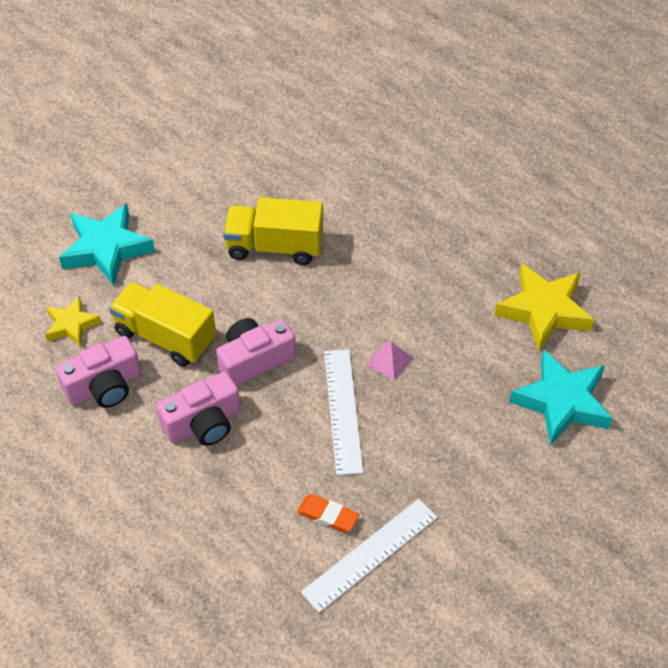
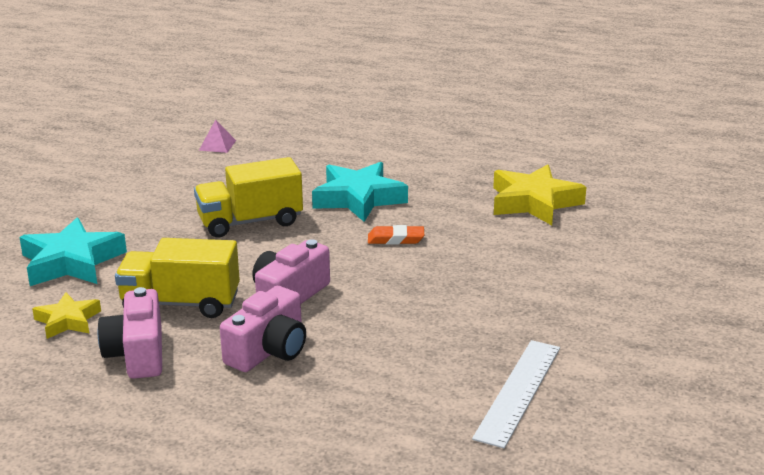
camera: 25 degrees left, 25 degrees down
(104, 386) = (137, 354): pink camera -> pink camera turned 135 degrees clockwise
(328, 515) = (452, 377): orange eraser -> orange eraser (395, 239)
(343, 410) = (406, 305): white ruler -> none
(389, 360) = (423, 263): pink pyramid -> pink pyramid (217, 145)
(561, 402) = (601, 249): turquoise star -> turquoise star (358, 198)

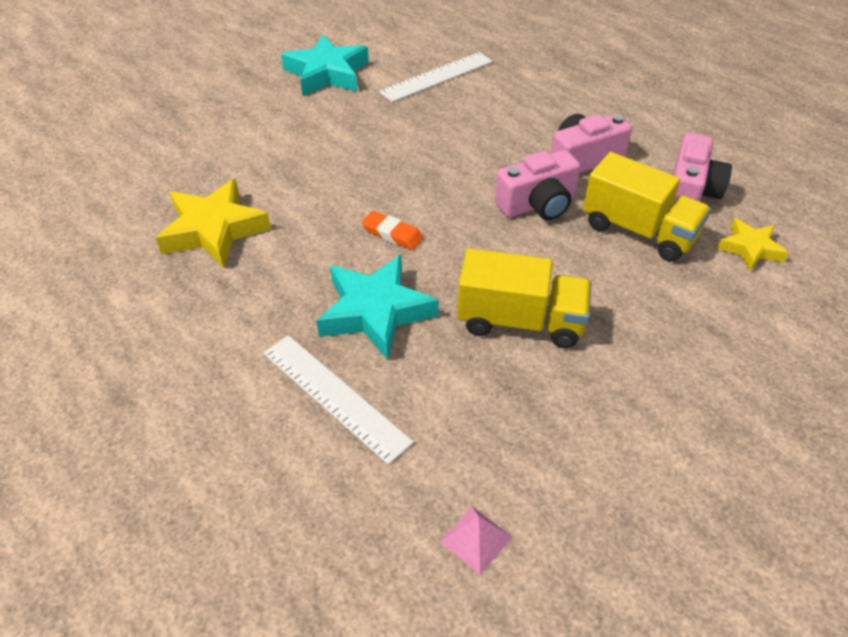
camera: 150 degrees left, 20 degrees up
(71, 262) = (743, 333): turquoise star -> turquoise star (327, 73)
(342, 163) = (335, 396): none -> white ruler

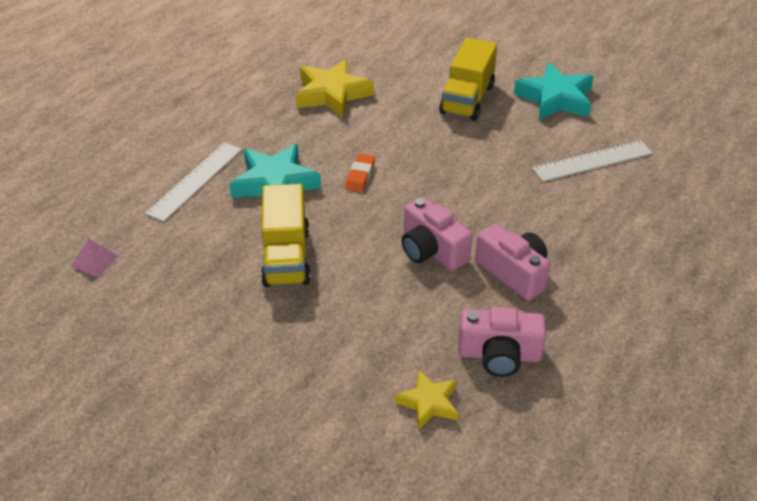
camera: 75 degrees right, 5 degrees down
(437, 77) = (592, 161): white ruler -> white ruler turned 60 degrees counterclockwise
(638, 231) = (422, 319): yellow truck -> yellow truck (467, 99)

